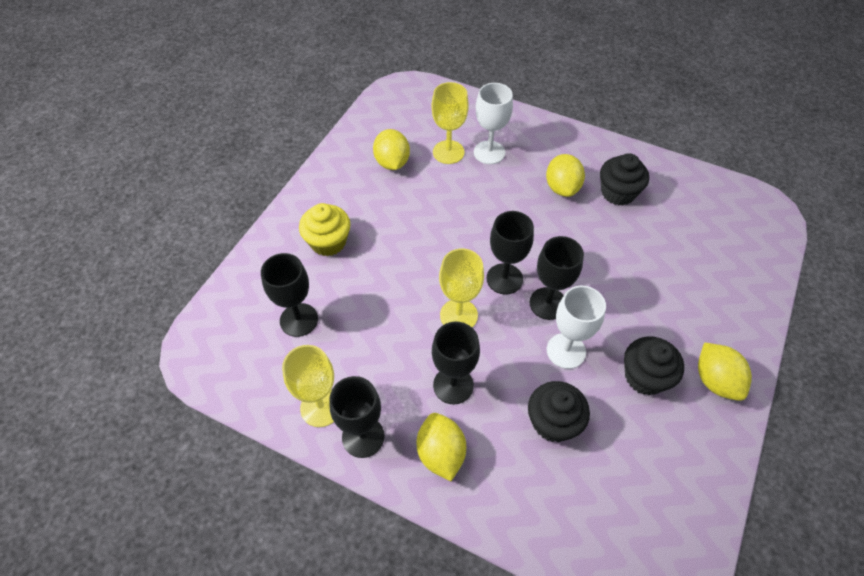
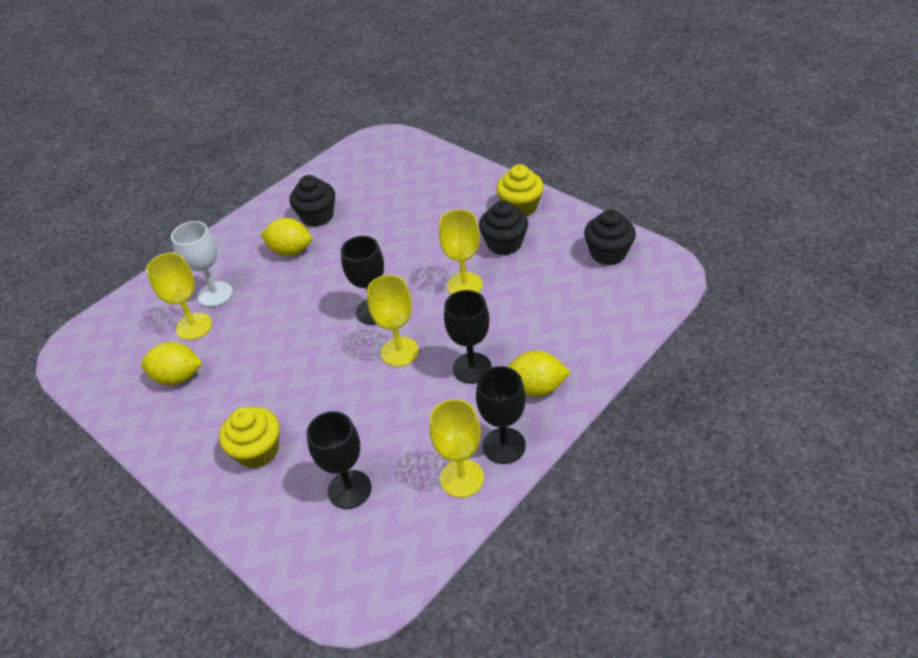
camera: 70 degrees left, 10 degrees down
(548, 303) = (413, 287): black goblet -> none
(553, 422) = (527, 307): black cupcake -> black cupcake (608, 253)
(566, 351) = (464, 285): white goblet -> yellow goblet
(715, 381) = (520, 207): yellow lemon -> yellow cupcake

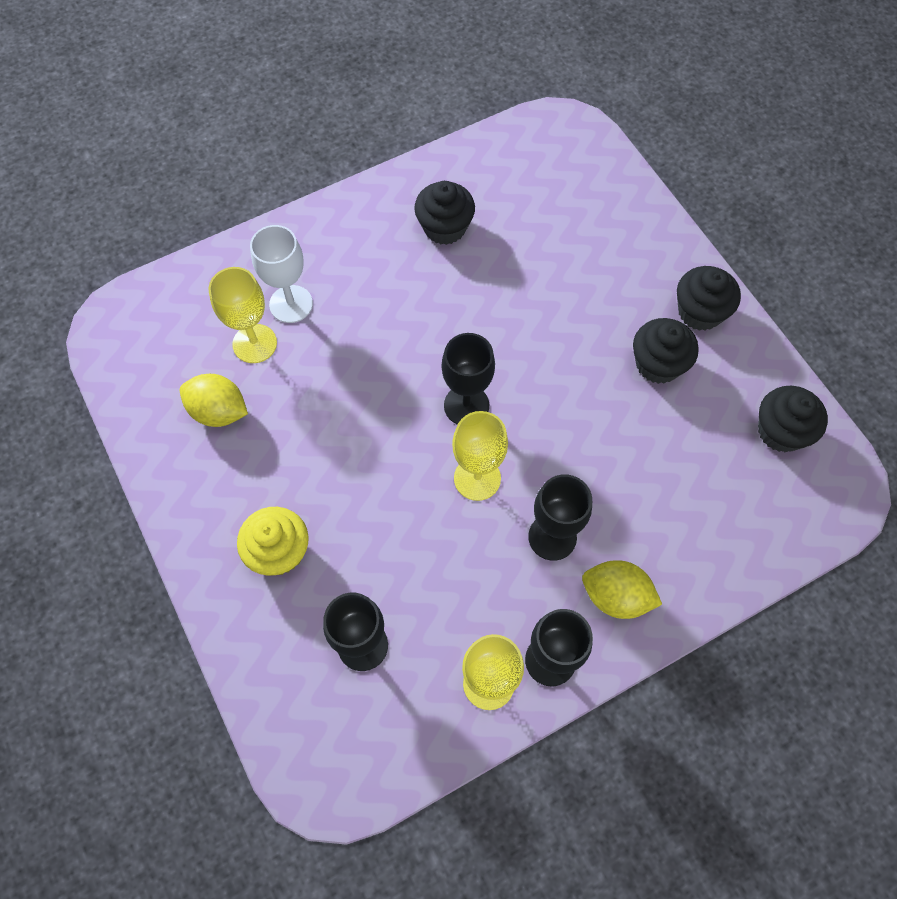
camera: 15 degrees right, 20 degrees up
(290, 251) = (397, 271): yellow lemon -> none
(464, 285) = (586, 409): yellow goblet -> none
(520, 207) = (699, 312): yellow cupcake -> black cupcake

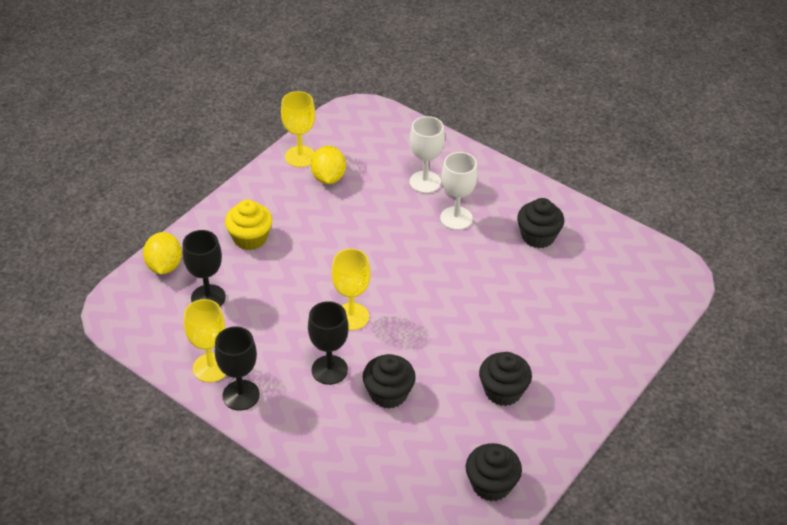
camera: 65 degrees right, 20 degrees down
(254, 343) = (385, 176): yellow goblet -> yellow goblet (300, 156)
(371, 297) = (456, 218): none -> white goblet
(466, 405) = (403, 293): black goblet -> none
(616, 596) = (303, 418): yellow lemon -> yellow lemon (164, 266)
(699, 312) = (566, 404): black cupcake -> black cupcake (388, 393)

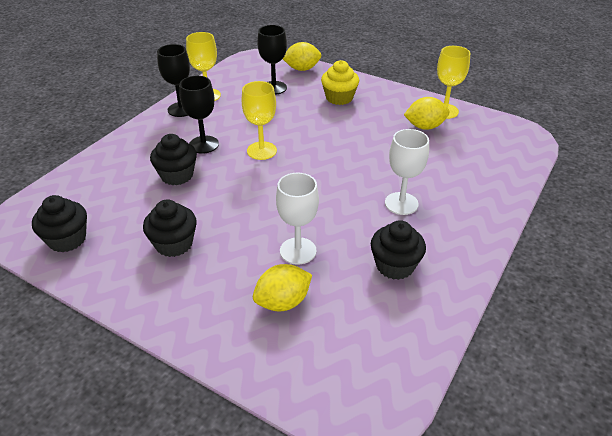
camera: 85 degrees right, 5 degrees down
(425, 182) = (445, 181): white goblet -> white goblet (298, 251)
(579, 312) = (283, 302): none -> yellow lemon

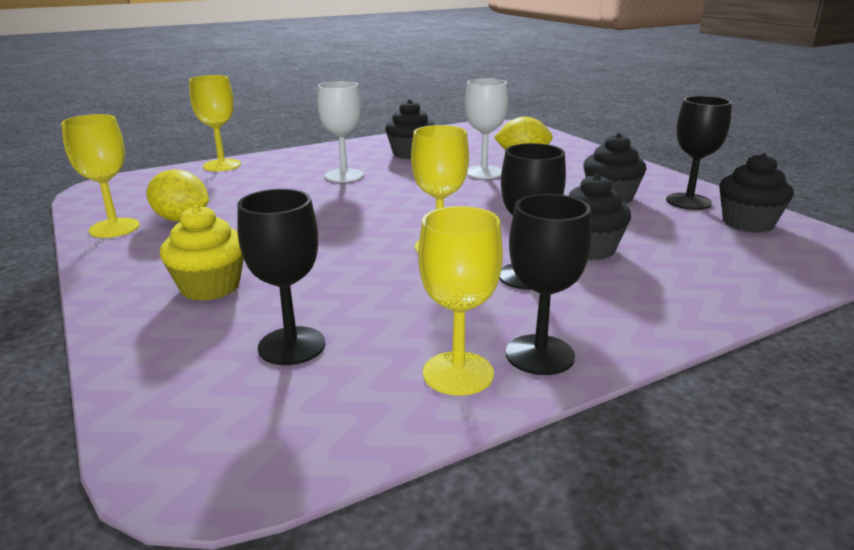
camera: 150 degrees left, 15 degrees down
(108, 259) = (688, 201): none -> black goblet
(302, 69) = (159, 378): yellow lemon -> none
(509, 185) = (222, 165): none -> yellow goblet

